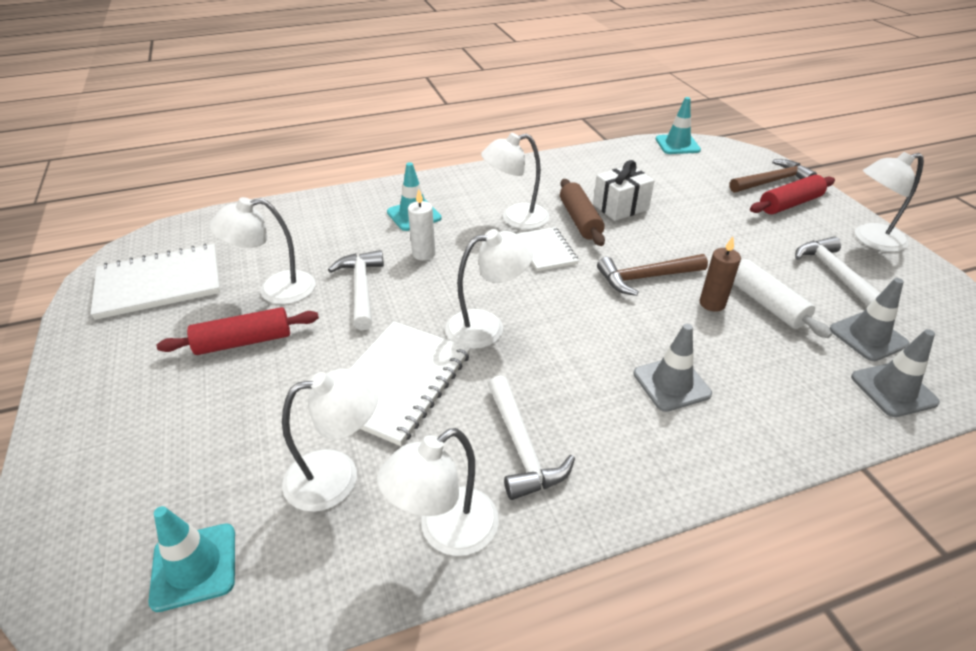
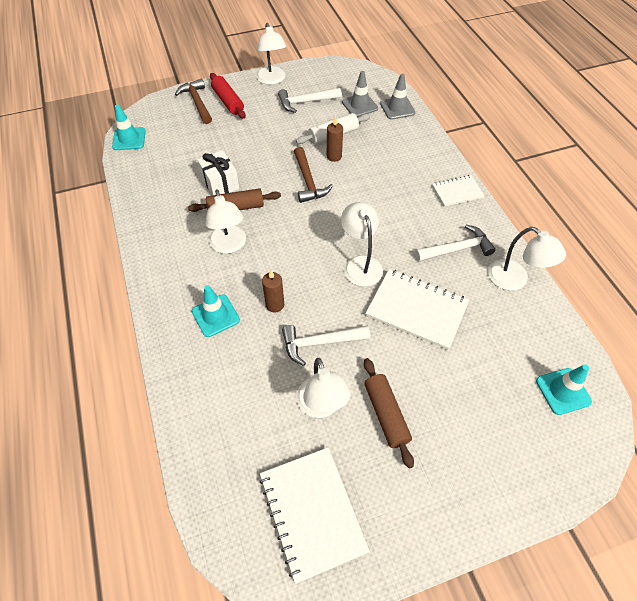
camera: 90 degrees left, 15 degrees up
(244, 342) = (386, 414): red rolling pin -> brown rolling pin
(337, 476) = (492, 332): white lamp -> none
(423, 254) = (275, 305): white candle -> brown candle
(546, 250) = (274, 229): white notebook -> white notebook (457, 192)
(671, 384) = (402, 184): grey traffic cone -> none

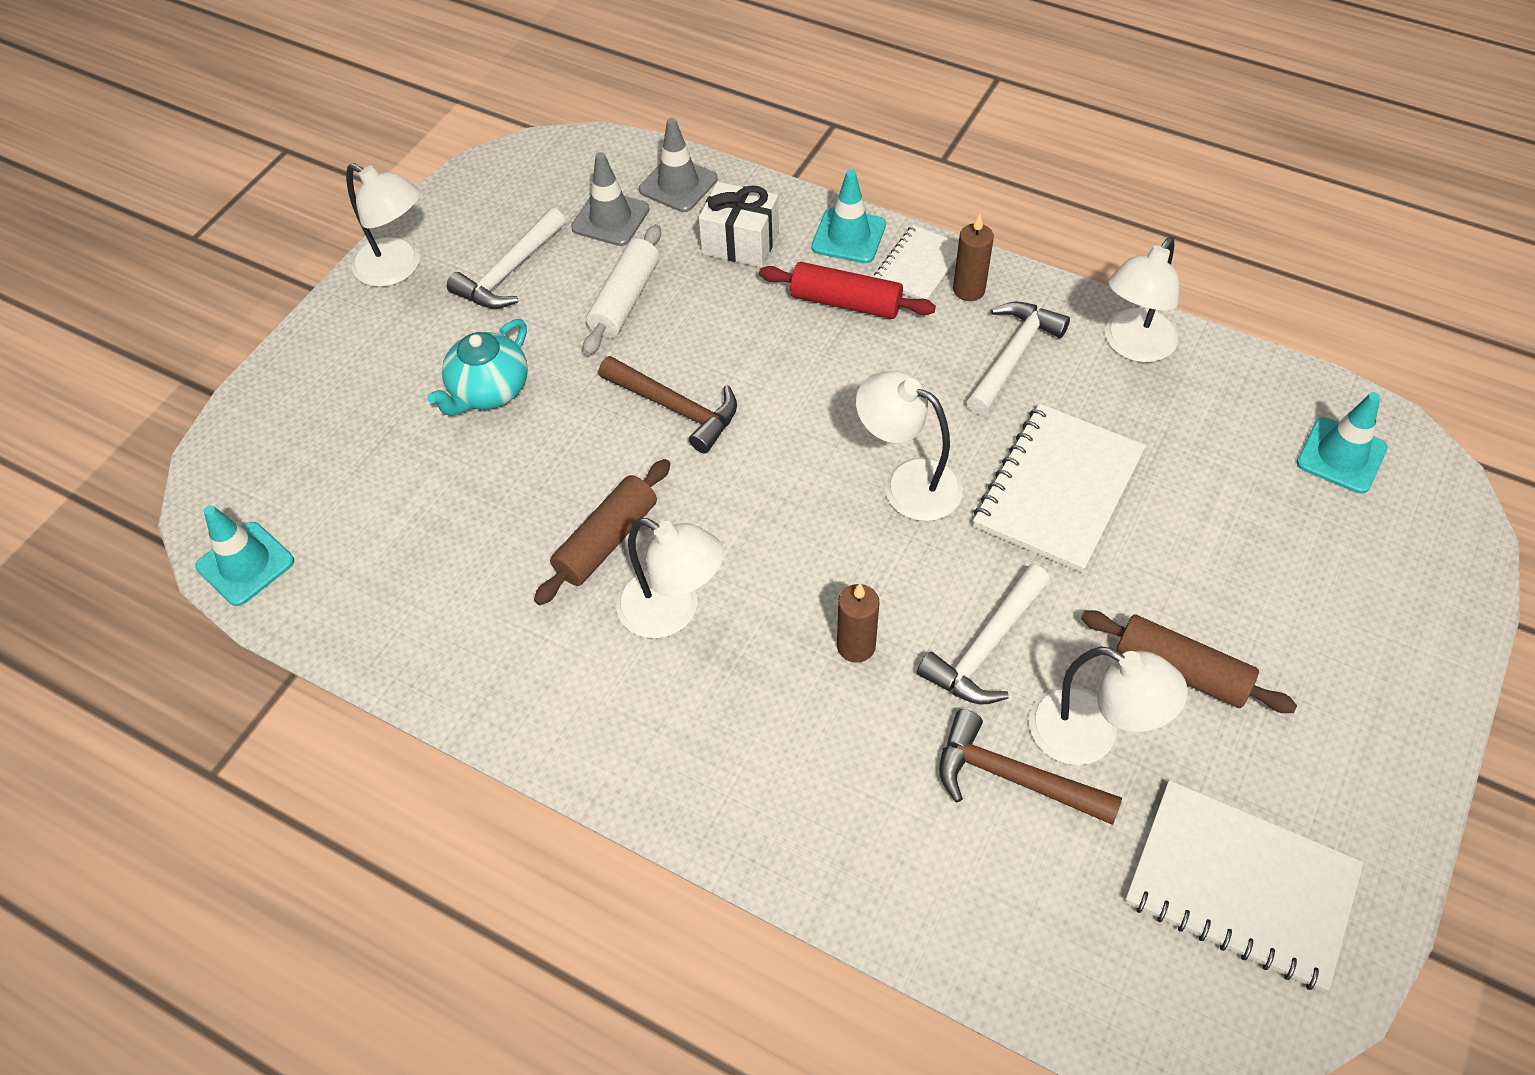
camera: 40 degrees left, 0 degrees up
(197, 102) = (300, 403): brown hammer -> brown hammer (1013, 777)
(215, 316) = (786, 739): turquoise traffic cone -> turquoise traffic cone (848, 236)
(220, 183) = (528, 520): white gift -> white gift (740, 243)
(228, 101) = (360, 362): red rolling pin -> red rolling pin (846, 302)
(255, 135) = (489, 391): none -> turquoise teapot
(334, 156) = (669, 336): brown candle -> brown candle (969, 290)
(416, 310) = (1058, 489): white notebook -> white notebook turned 45 degrees counterclockwise
(514, 280) = (1133, 346): white lamp -> white lamp turned 120 degrees clockwise

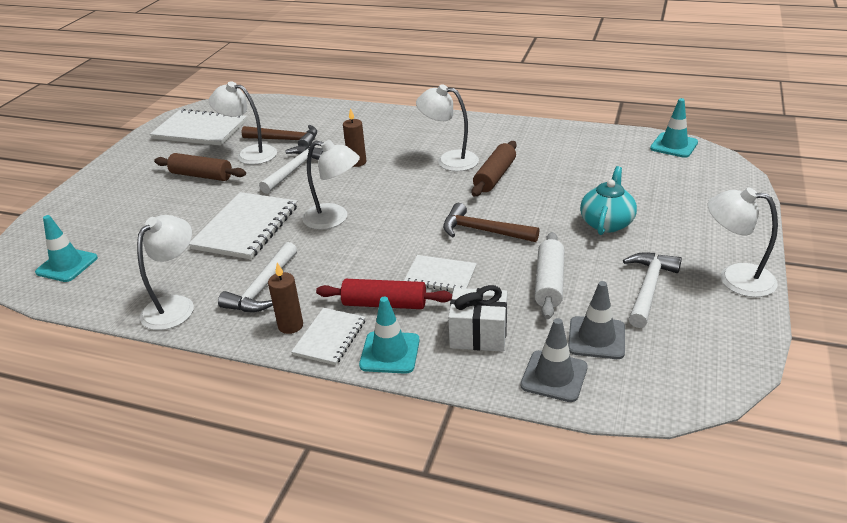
camera: 170 degrees right, 20 degrees down
(762, 335) = (440, 275): none -> white notebook

